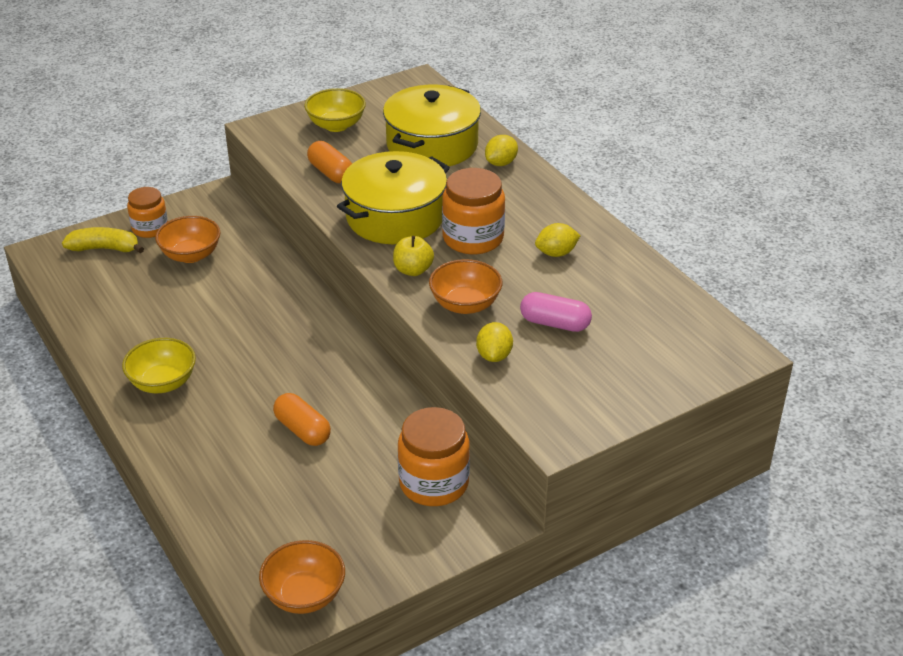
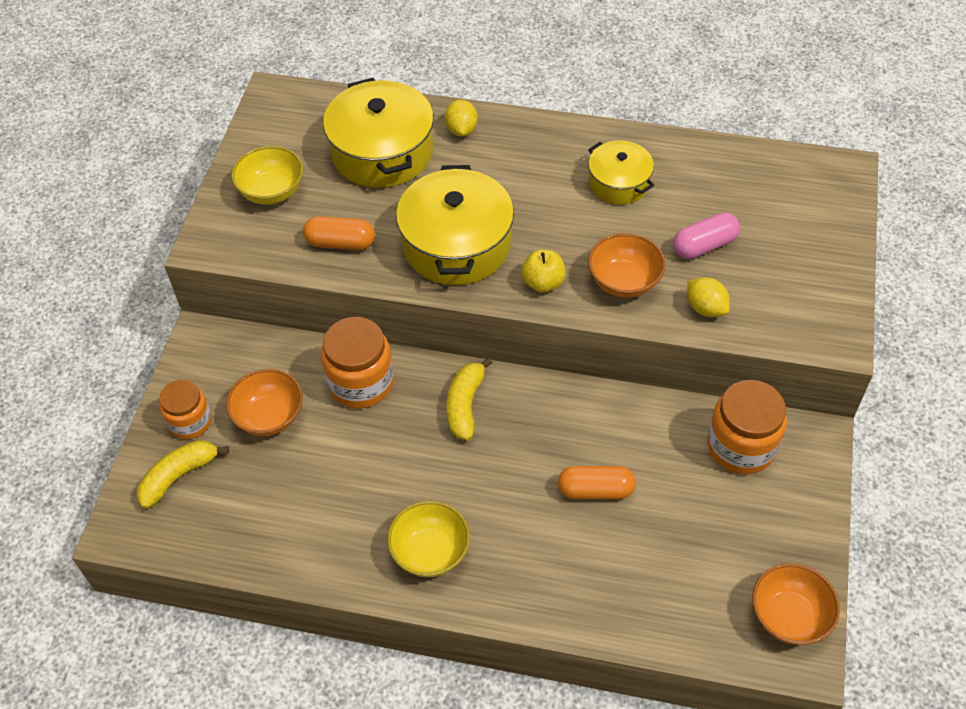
camera: 45 degrees left, 15 degrees up
(302, 329) = (465, 405): none -> yellow banana
(473, 238) = (543, 217): orange jar -> orange jar (361, 382)
(556, 253) = (619, 183): yellow lemon -> yellow pot

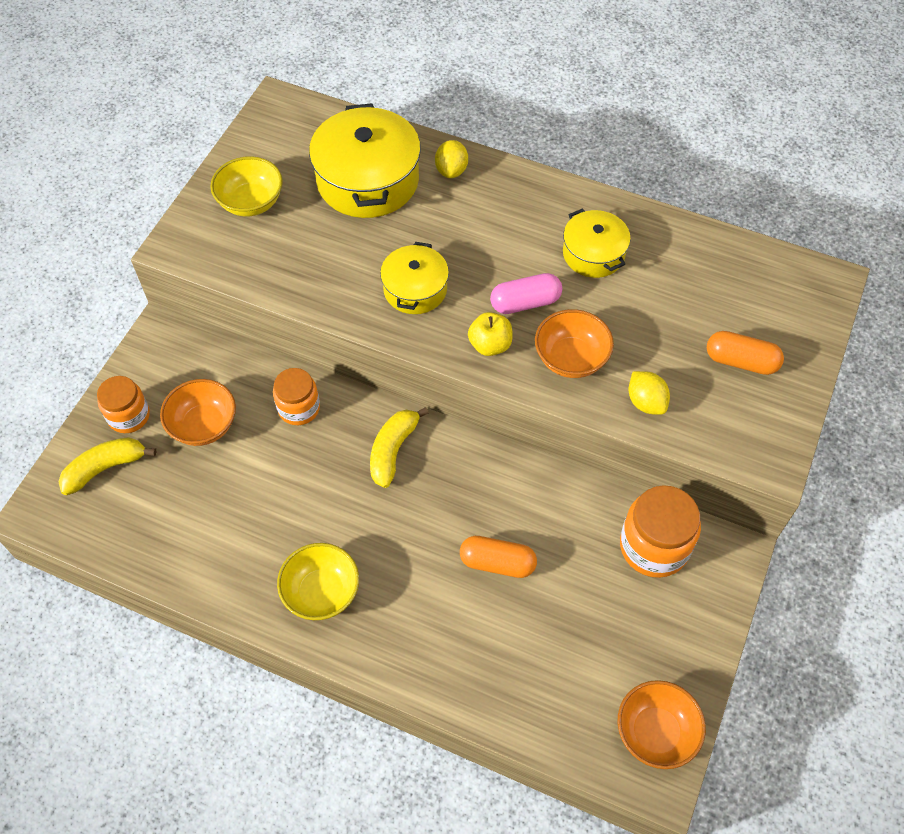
camera: 10 degrees right, 5 degrees up
(341, 243) = (303, 267): orange capsule -> orange capsule (741, 361)
(361, 382) = (299, 408): orange jar -> orange jar, size x0.65
(456, 244) = (415, 289): yellow pot -> yellow pot, size x0.58
(704, 245) = (662, 335): pink capsule -> pink capsule (525, 302)

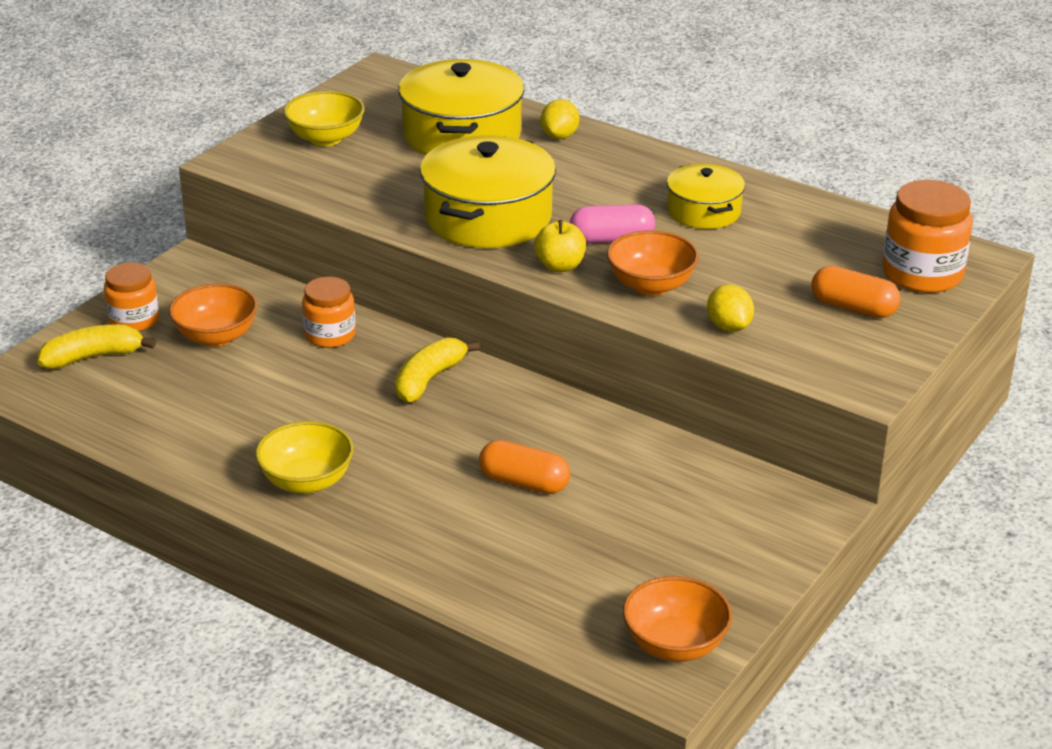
camera: 10 degrees right, 25 degrees down
(415, 289) = (488, 217): yellow pot -> yellow pot, size x1.72
(654, 546) = (720, 491): orange jar -> orange jar (922, 274)

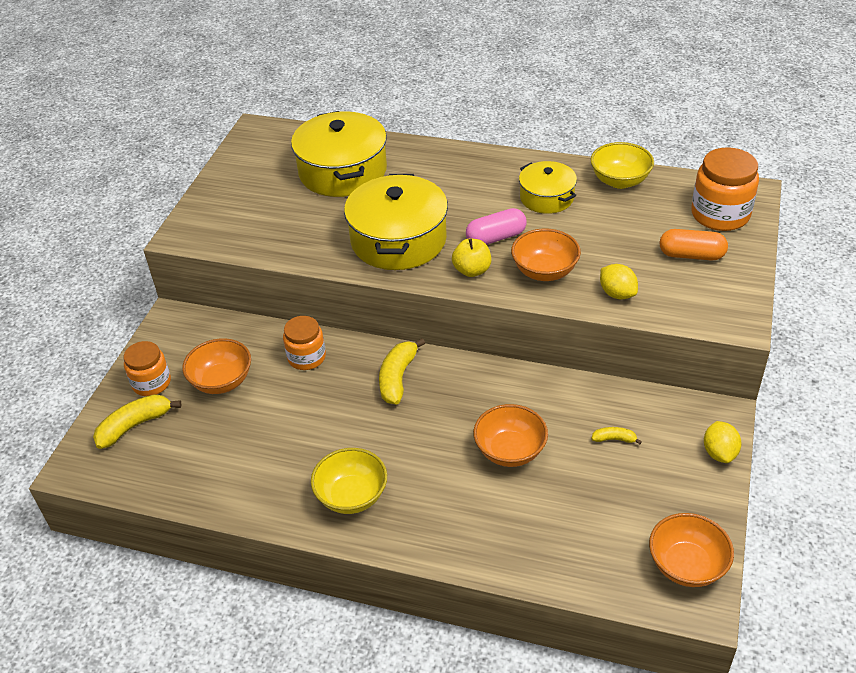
camera: 15 degrees left, 10 degrees up
(325, 138) = (244, 198): yellow bowl -> yellow bowl (620, 181)
(524, 482) = (510, 451): orange capsule -> orange bowl
(559, 136) = (413, 156): yellow lemon -> yellow lemon (719, 453)
(663, 501) = (614, 439): none -> yellow banana

